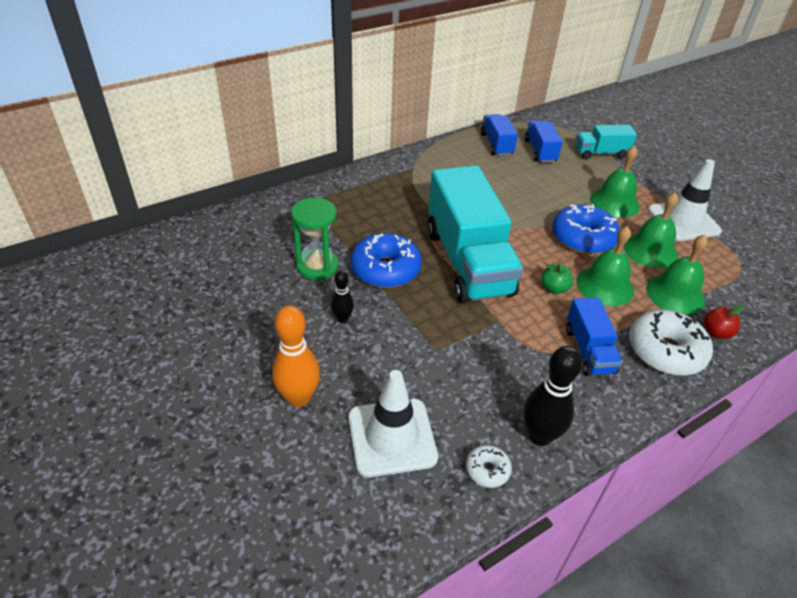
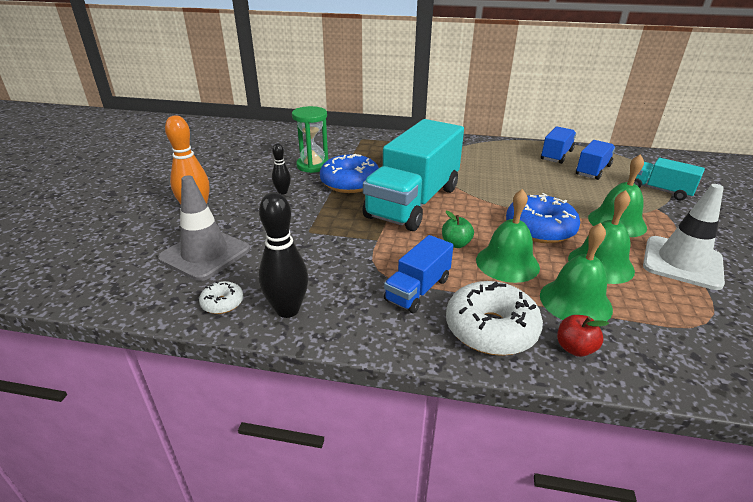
camera: 45 degrees right, 10 degrees down
(392, 437) = (205, 254): white traffic cone -> grey traffic cone

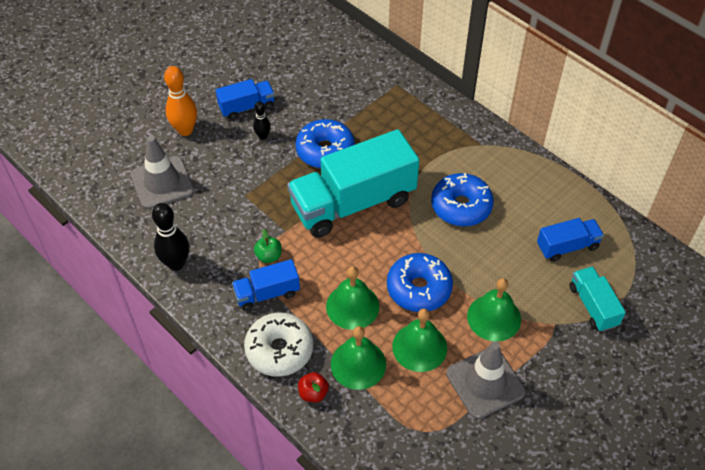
camera: 35 degrees right, 20 degrees up
(222, 303) = (144, 236): white donut -> none
(313, 166) = (316, 109): green hourglass -> none
(456, 244) = (336, 267): green apple -> green apple (269, 256)
(495, 176) = (461, 206): none -> blue donut
(556, 155) = (561, 206): blue truck -> blue truck (247, 107)
(682, 262) = (485, 383): white traffic cone -> grey traffic cone

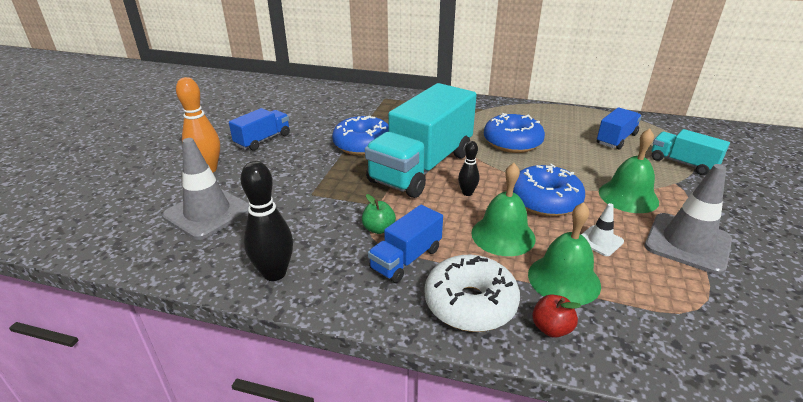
camera: 30 degrees left, 20 degrees down
(263, 136) = (294, 152): black bowling pin -> black bowling pin (467, 193)
(419, 347) = (600, 241): green bell -> white traffic cone

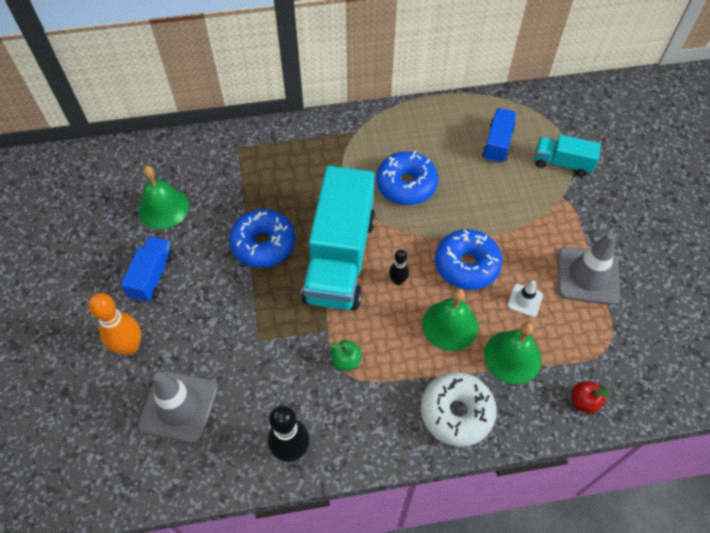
camera: 25 degrees left, 25 degrees up
(406, 259) = (387, 387): blue truck -> none
(551, 328) = (520, 411): red apple -> red apple (583, 401)
(628, 196) = (530, 231): green bell -> green bell (163, 208)

